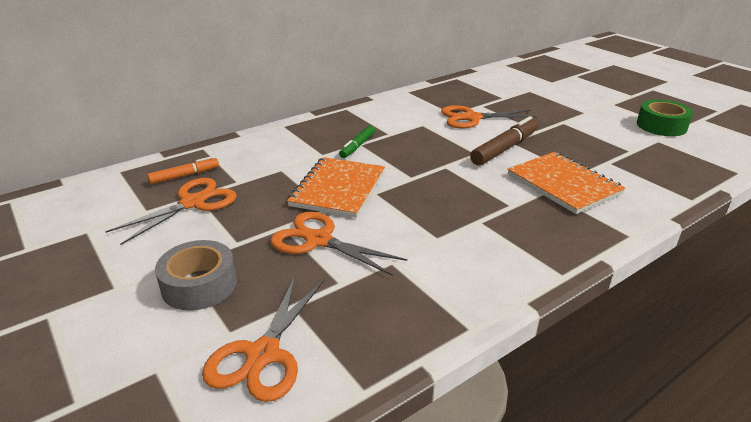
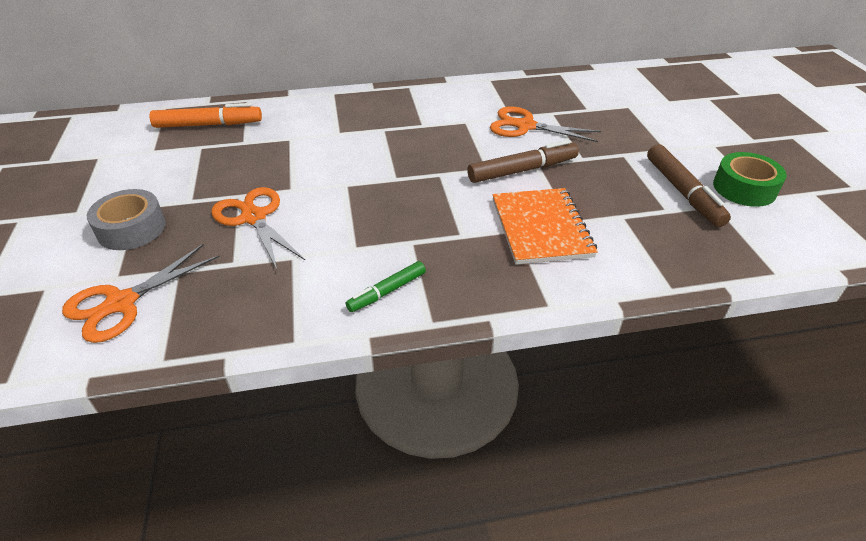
camera: 25 degrees right, 10 degrees up
(184, 175) = (208, 125): orange marker -> orange marker, size x1.64
(193, 203) = (191, 153): orange scissors -> none
(338, 189) = (318, 172): orange notebook -> none
(357, 146) = (378, 131): green marker -> green marker (387, 291)
(628, 137) = (683, 192): none -> brown marker

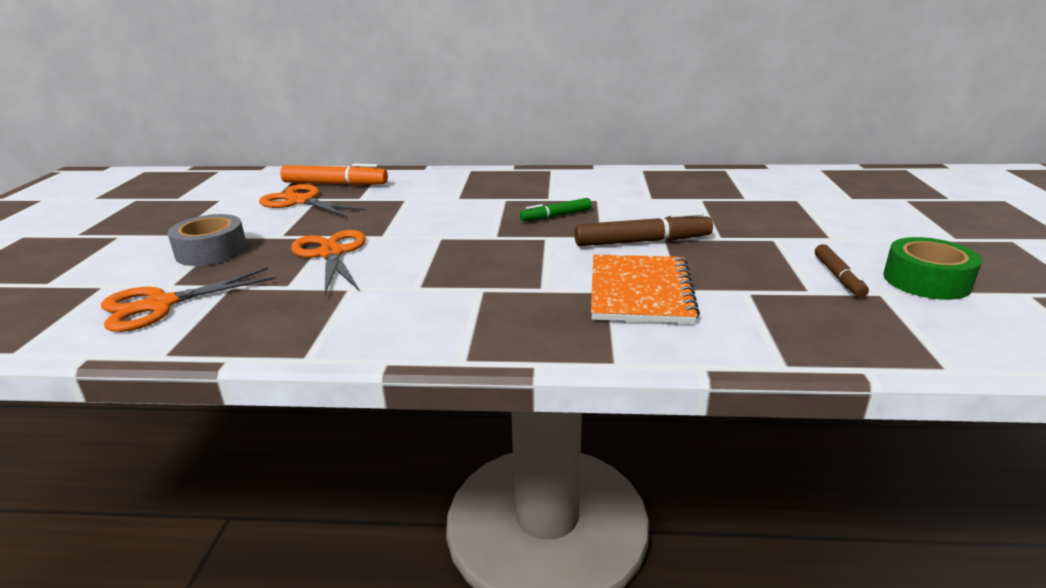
camera: 15 degrees right, 15 degrees down
(387, 291) = (430, 327): green marker -> green marker (556, 216)
(525, 126) = (664, 207): orange scissors -> orange scissors (301, 201)
(683, 192) = (838, 277): brown marker -> brown marker, size x0.61

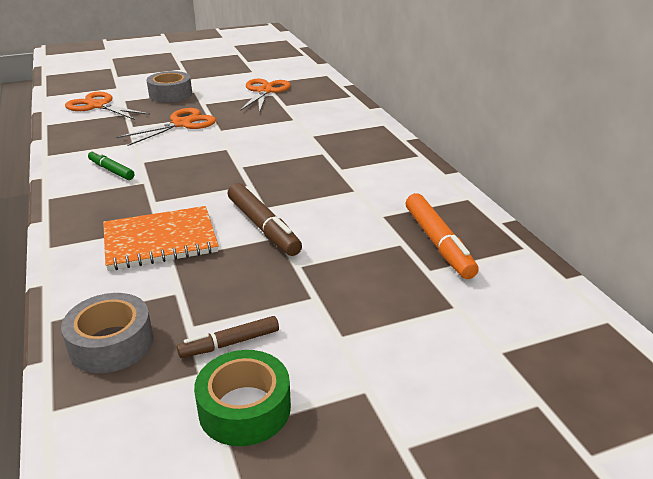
camera: 65 degrees right, 5 degrees up
(335, 184) = (306, 91): orange marker -> orange marker (438, 243)
(556, 216) = (298, 180): green marker -> green marker (111, 170)
(835, 330) = (111, 343): none -> grey tape

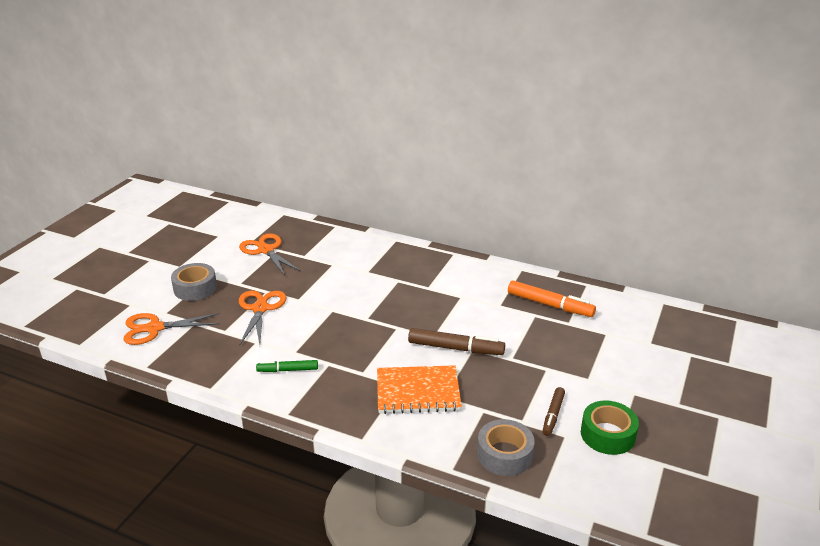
camera: 45 degrees left, 0 degrees up
(160, 240) = (418, 392): orange notebook -> orange notebook turned 60 degrees clockwise

